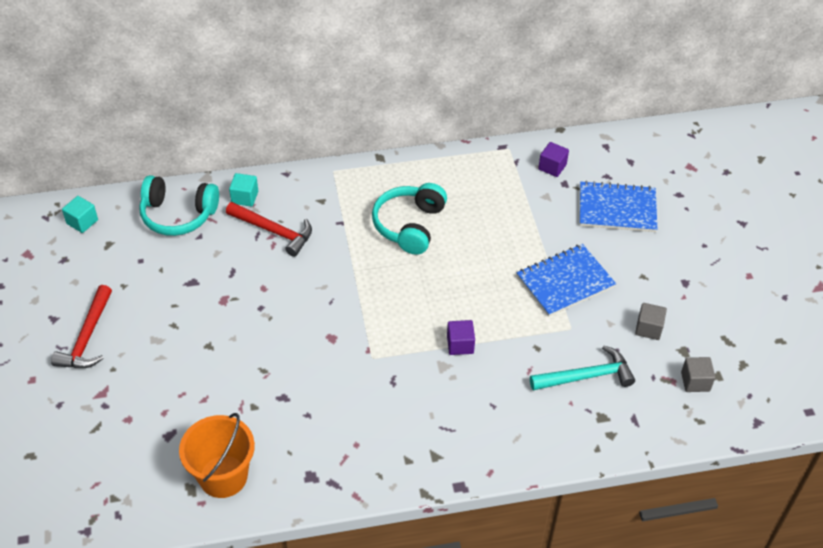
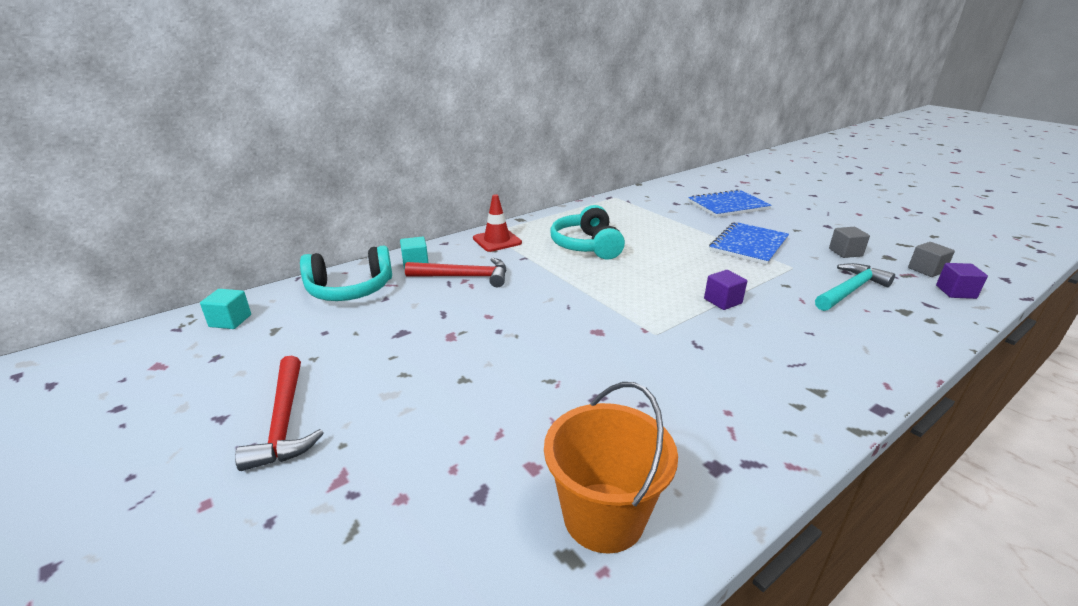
camera: 25 degrees left, 20 degrees down
(334, 187) = (497, 241): none -> red traffic cone
(552, 167) = (657, 198): purple cube -> purple cube (955, 292)

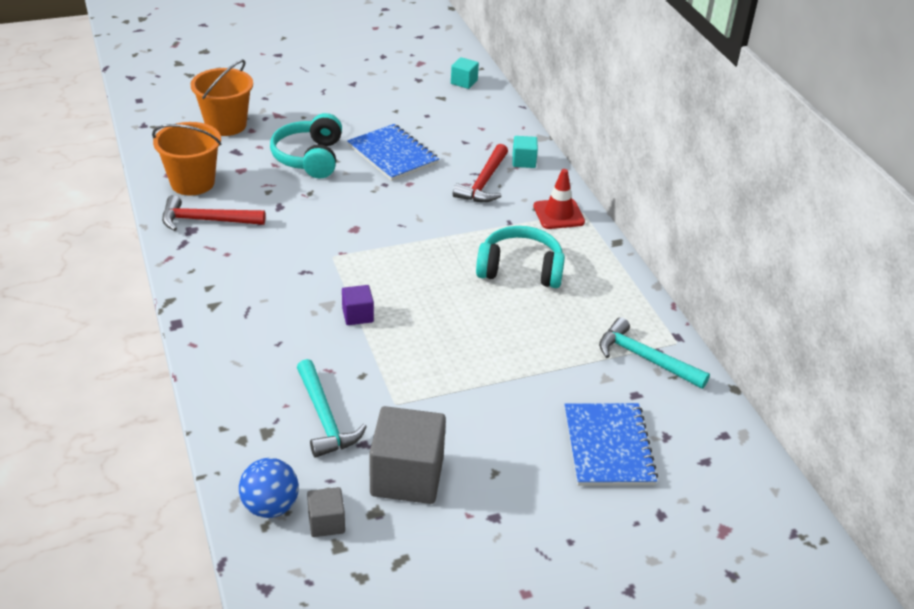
camera: 105 degrees right, 10 degrees up
(284, 422) = (335, 101): red hammer -> red hammer (206, 220)
(350, 289) = (488, 128): turquoise headphones -> turquoise headphones (309, 158)
(390, 546) = (226, 125): none -> orange bucket
(640, 203) = (645, 359): none -> turquoise hammer
(748, 245) = (467, 397): blue notebook -> blue notebook (393, 154)
(845, 252) = (407, 476): grey cube -> grey cube, size x2.02
(955, 292) = (270, 506): purple cube -> blue ball

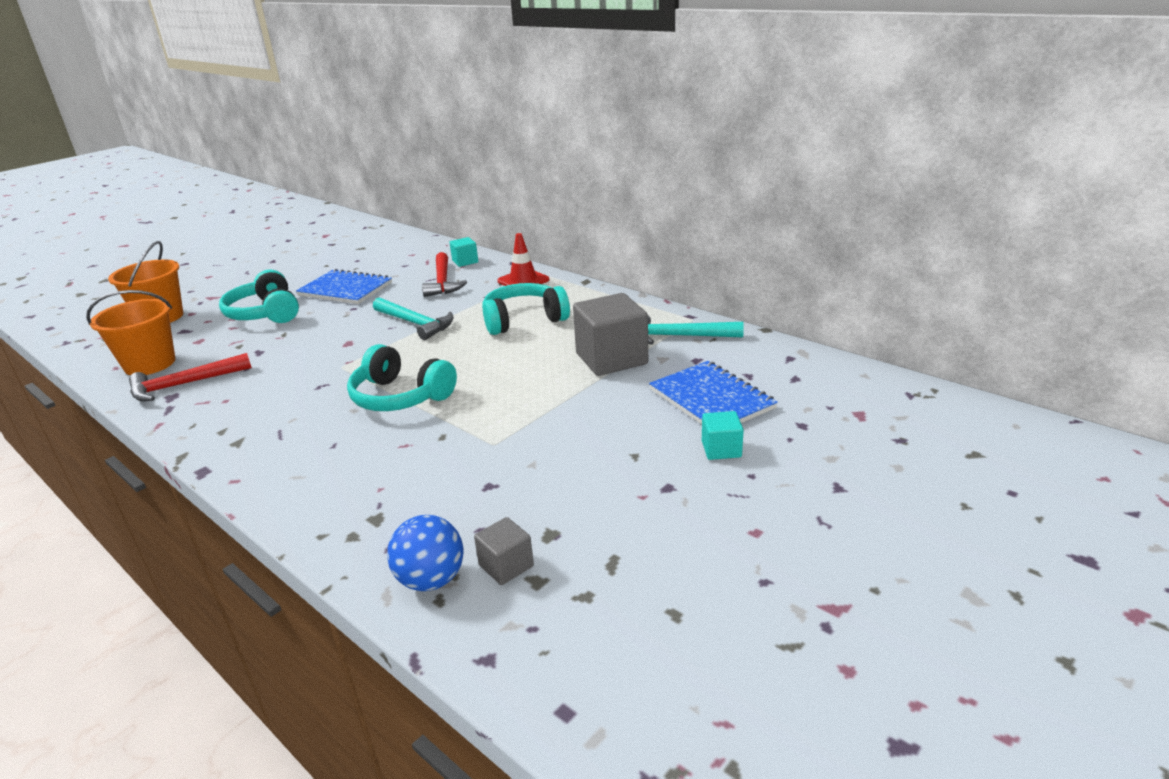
camera: 25 degrees left, 10 degrees down
(325, 418) = (431, 482): turquoise hammer -> turquoise hammer (415, 323)
(357, 315) = (400, 397): purple cube -> turquoise headphones
(407, 476) = (555, 492): grey cube -> grey cube (611, 359)
(464, 82) = (373, 235): turquoise cube -> turquoise cube (721, 449)

